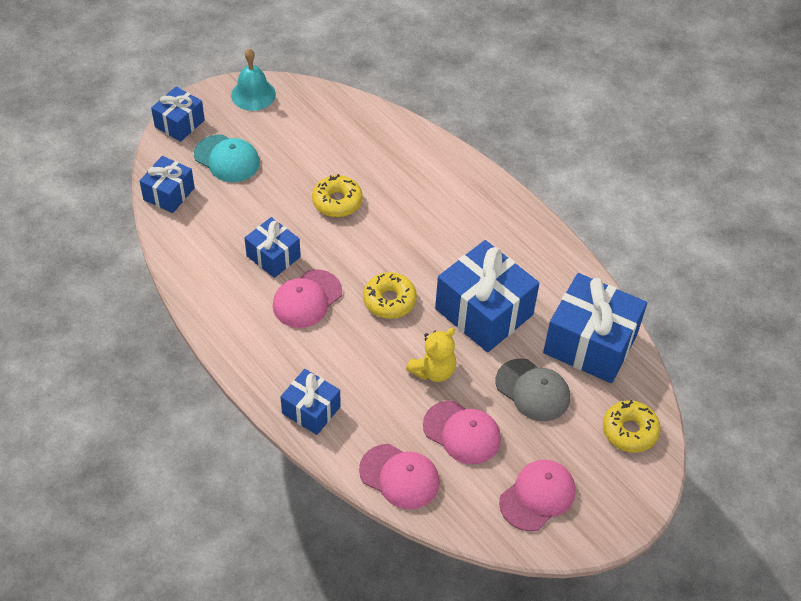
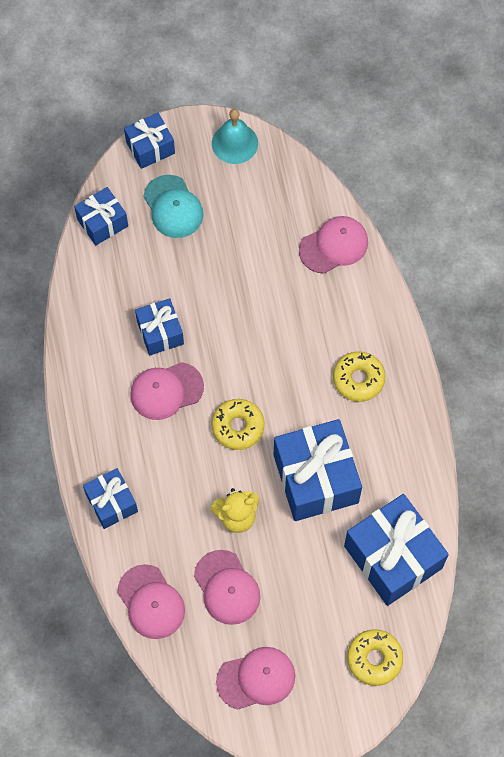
camera: 30 degrees right, 15 degrees up
(337, 202) = (248, 300): yellow donut -> yellow donut (358, 379)
(385, 135) = (334, 246): none -> pink cap
(533, 390) = (312, 577): grey cap -> none

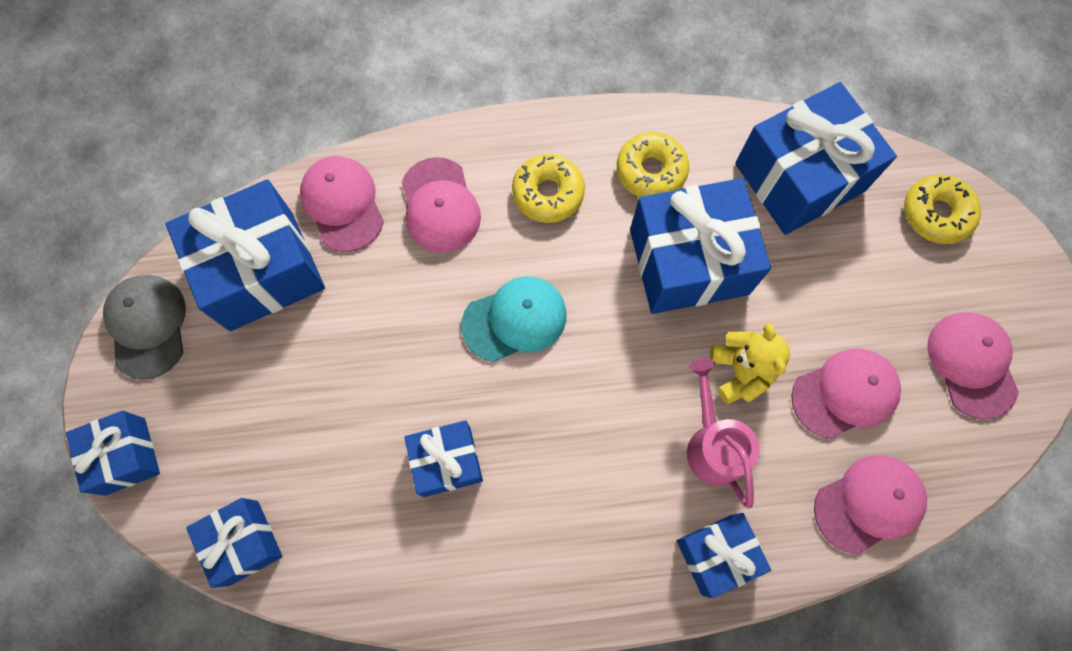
camera: 85 degrees left, 5 degrees up
(166, 391) = (542, 459): pink cap -> pink cap (440, 206)
(173, 207) = (238, 427): turquoise cap -> turquoise cap (515, 320)
(184, 498) = (712, 444): none -> pink watering can
(234, 143) = (147, 326): turquoise bell -> grey cap
(238, 427) = (607, 359): yellow donut -> yellow donut (651, 171)
(280, 203) = (261, 270): none -> blue gift

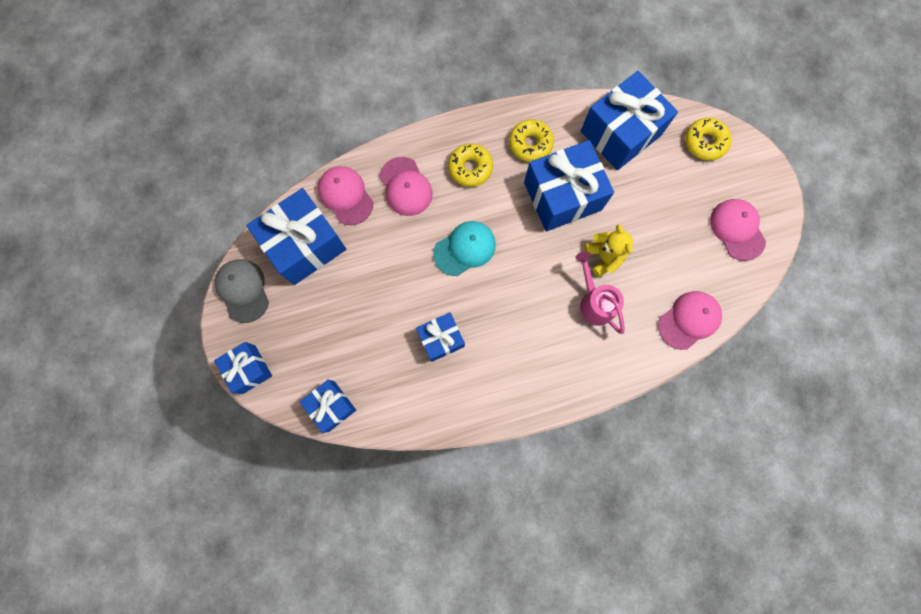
camera: 10 degrees left, 5 degrees up
(716, 554) = (607, 364): blue gift -> none
(845, 393) = (666, 259): pink cap -> none

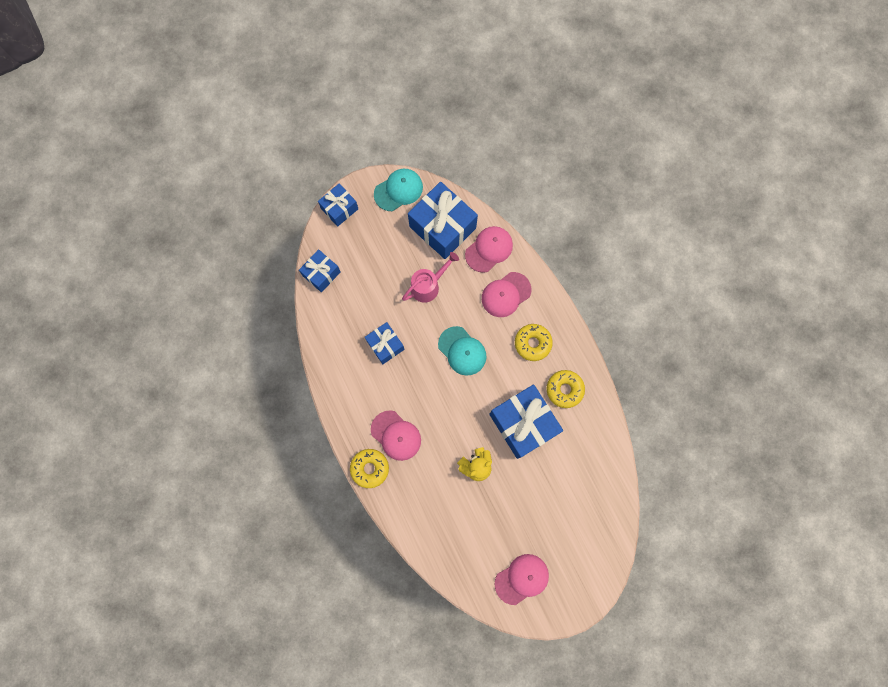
camera: 80 degrees right, 0 degrees up
(243, 290) = (398, 190): grey cap -> turquoise cap
(594, 302) = (436, 462): pink watering can -> pink watering can (428, 285)
(620, 133) = (591, 466): blue gift -> none
(689, 320) = (434, 544): pink cap -> pink cap (396, 435)
(705, 142) = (598, 542): yellow donut -> yellow donut (370, 468)

